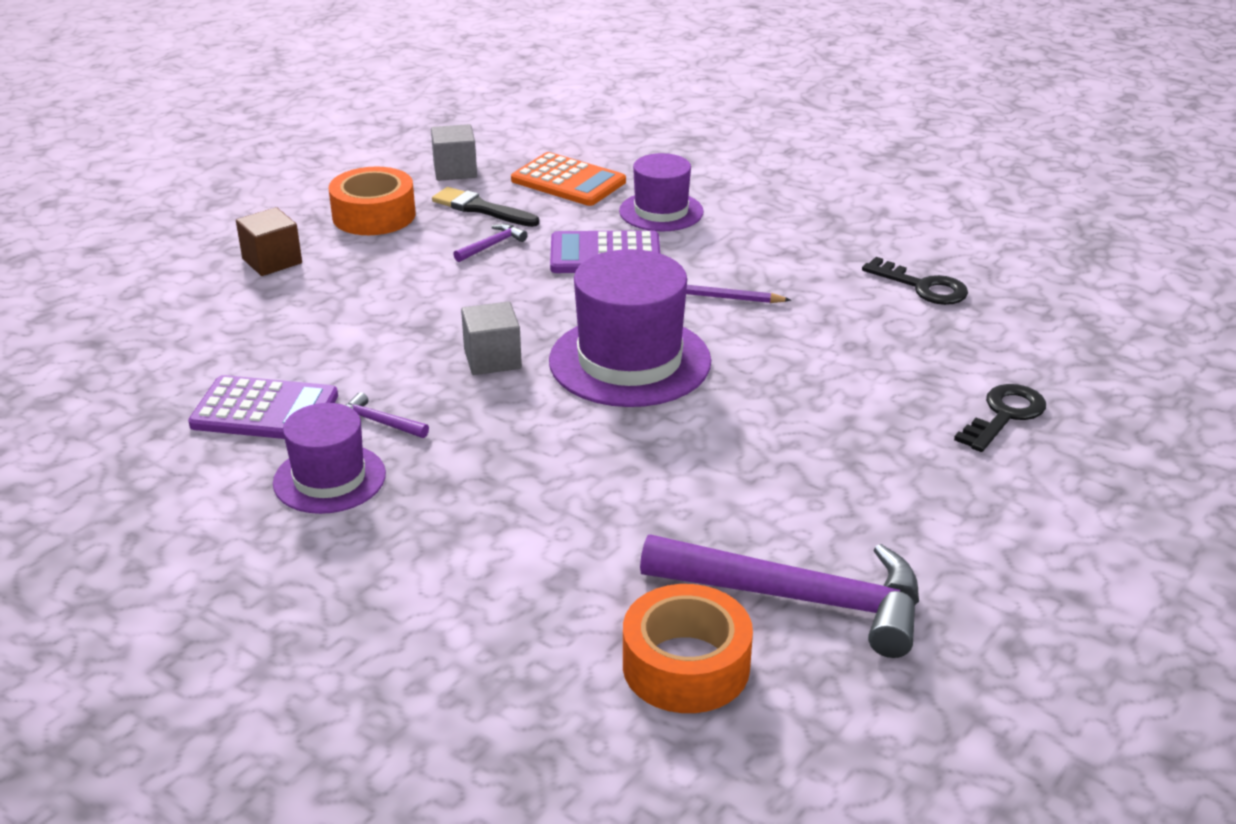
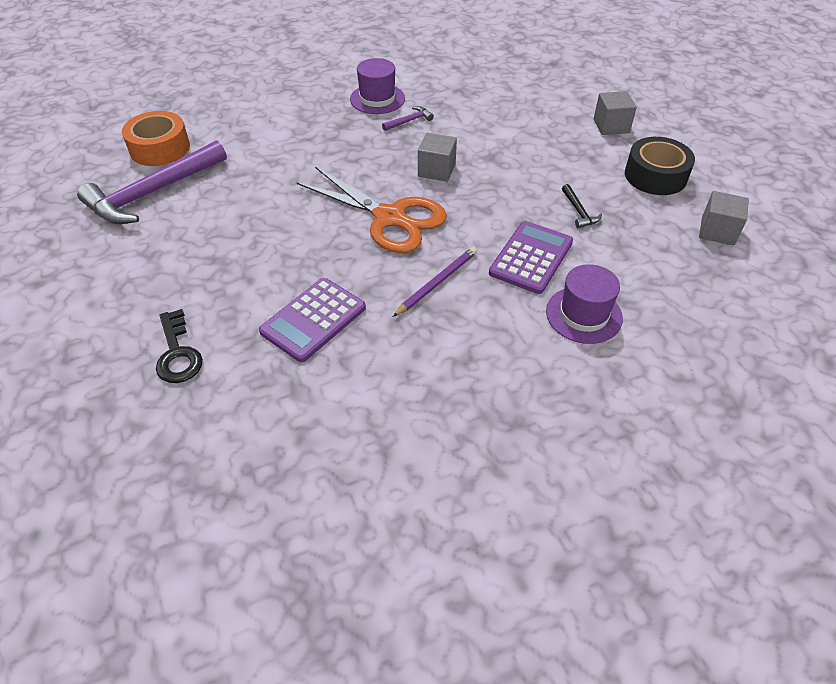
camera: 120 degrees right, 15 degrees up
(264, 411) = (449, 94): purple calculator -> purple calculator (313, 320)
(272, 261) = (611, 126): brown cube -> grey cube
(374, 215) = (655, 176): orange tape -> black tape
(481, 209) = (641, 224): black brush -> none
(492, 245) = (578, 211): purple hammer -> black hammer
(568, 181) = (669, 284): orange calculator -> none
(630, 361) = (390, 218): purple hat -> orange scissors
(922, 286) = (355, 413): black key -> none

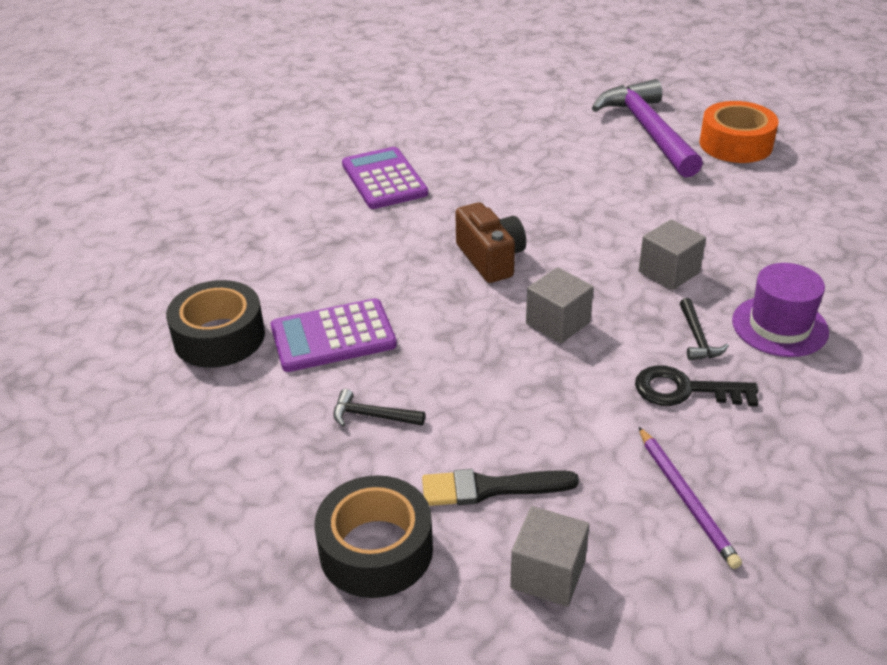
camera: 120 degrees right, 10 degrees down
(177, 353) = (410, 116): black key -> black key (685, 390)
(390, 218) = (491, 259): orange scissors -> brown camera
(409, 121) = (697, 338): purple hammer -> black hammer
(437, 283) = (361, 258): purple pencil -> purple pencil (686, 498)
(531, 258) = (333, 336): purple calculator -> purple calculator turned 105 degrees clockwise
(583, 155) = (490, 488): none -> black brush
(583, 315) = (219, 337): purple hat -> black tape
(717, 231) = (208, 542): grey cube -> grey cube (669, 272)

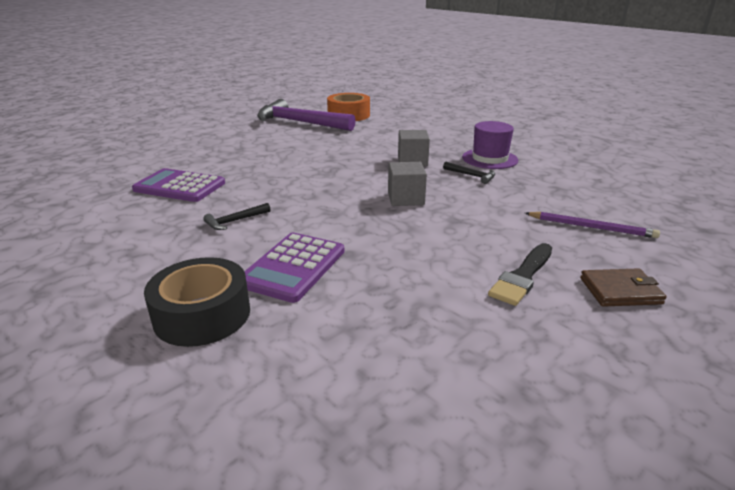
camera: 50 degrees left, 10 degrees down
(372, 416) = (398, 287): black hammer -> black hammer (235, 221)
(376, 549) = (539, 346): black tape -> none
(491, 259) = (318, 191): brown camera -> none
(548, 574) = (620, 291): grey cube -> brown wallet
(685, 390) = (507, 193): black key -> none

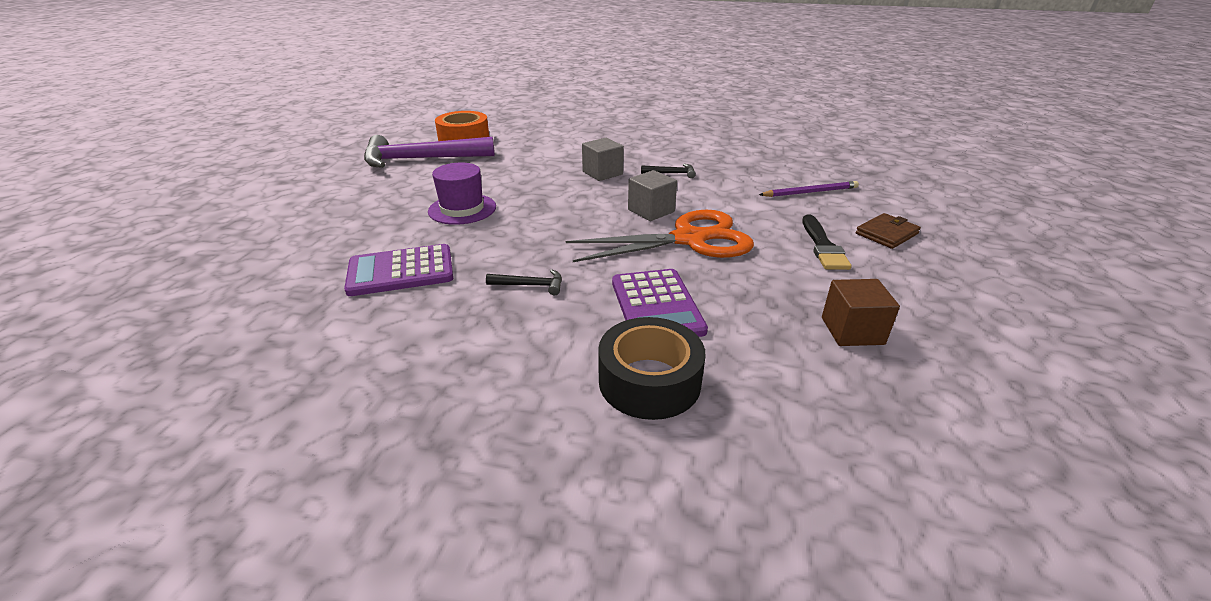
camera: 35 degrees left, 5 degrees up
(235, 221) = (530, 285): black hammer -> black hammer turned 105 degrees counterclockwise
(401, 229) = (689, 239): none -> orange scissors
(425, 357) = (852, 331): none -> brown cube
(489, 159) = (662, 154): purple hat -> purple hat (462, 209)

